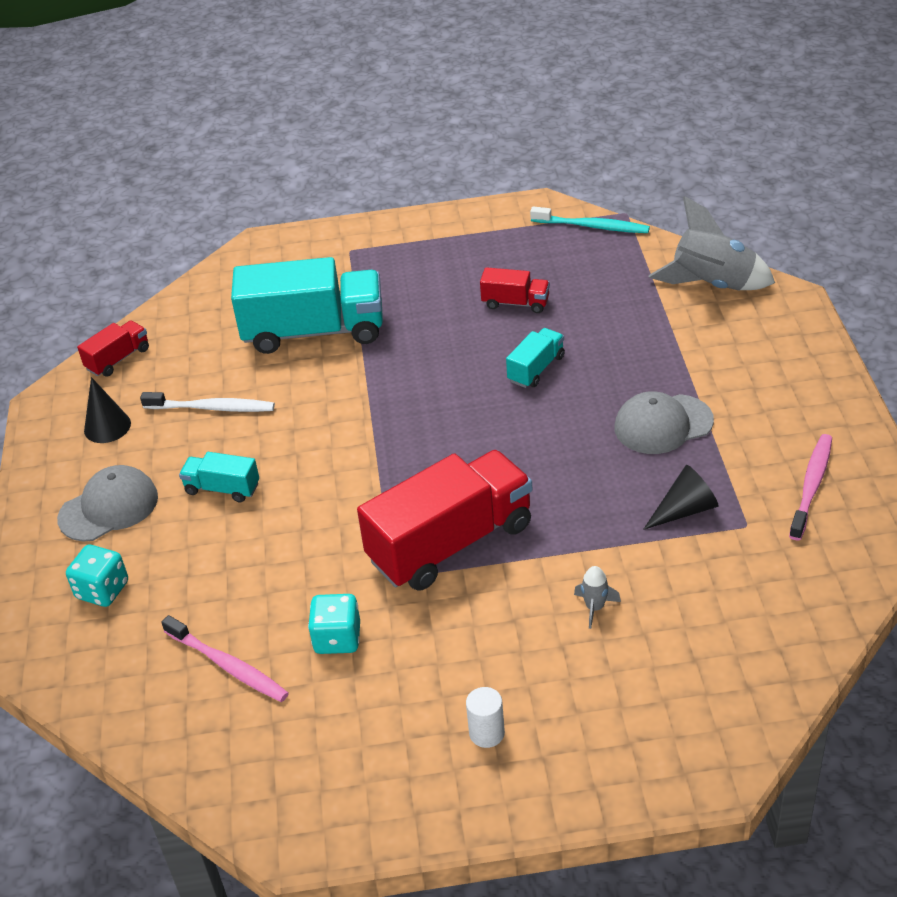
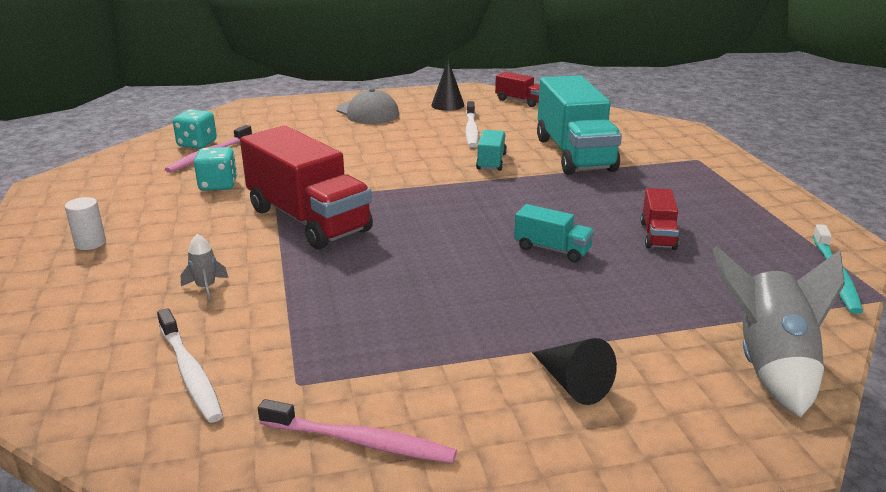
camera: 80 degrees right, 15 degrees down
(102, 590) = (291, 118): turquoise dice -> turquoise dice (197, 144)
(222, 488) = (383, 140): turquoise truck -> turquoise truck (491, 162)
(663, 424) = (473, 325): grey cap -> none
(684, 510) = (330, 339): black cone -> black cone (572, 383)
(736, 595) = (190, 372): none -> white toothbrush

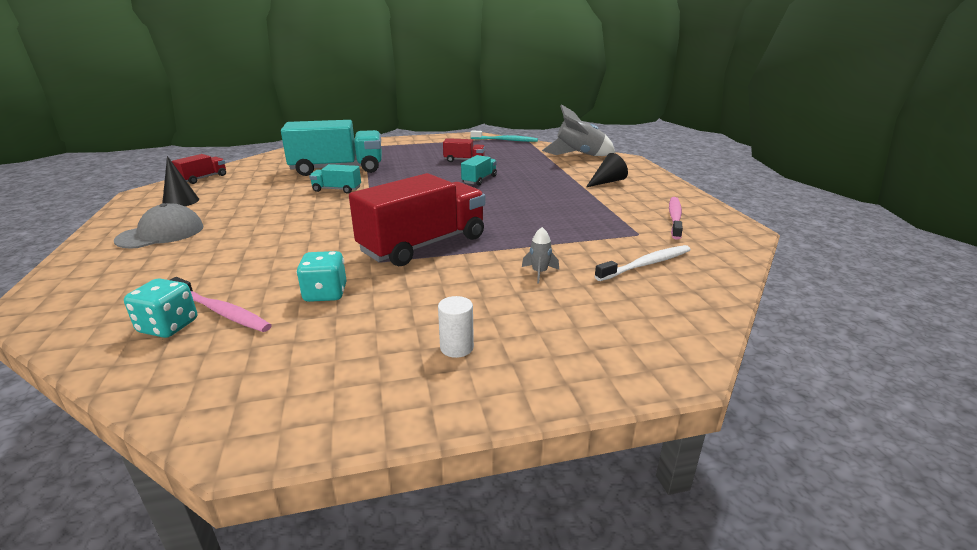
camera: 90 degrees left, 0 degrees up
(471, 130) = (260, 194): white toothbrush -> none

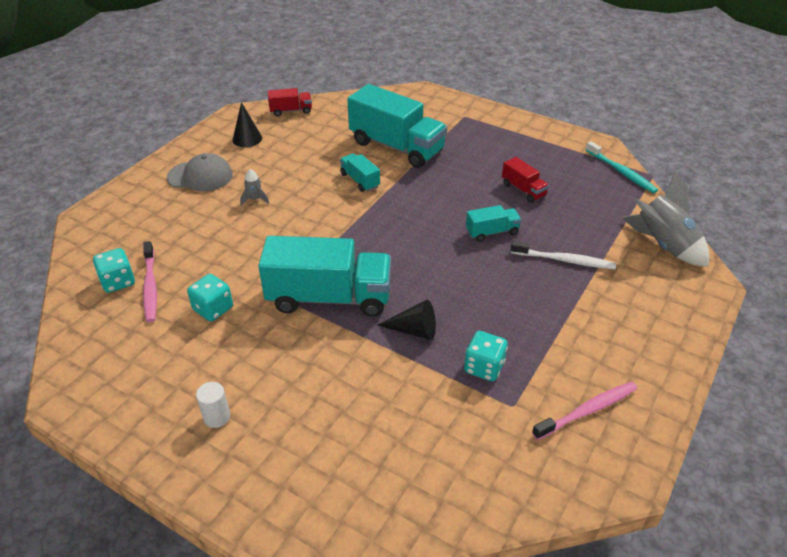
camera: 45 degrees right, 15 degrees up
(424, 245) = (329, 297): red truck -> turquoise truck
(539, 273) = (361, 389): grey rocket -> grey rocket (255, 199)
(591, 228) = (484, 367): none -> turquoise dice
(607, 182) = (615, 311): black cone -> black cone (414, 330)
(646, 264) = (454, 444): white toothbrush -> white toothbrush (564, 260)

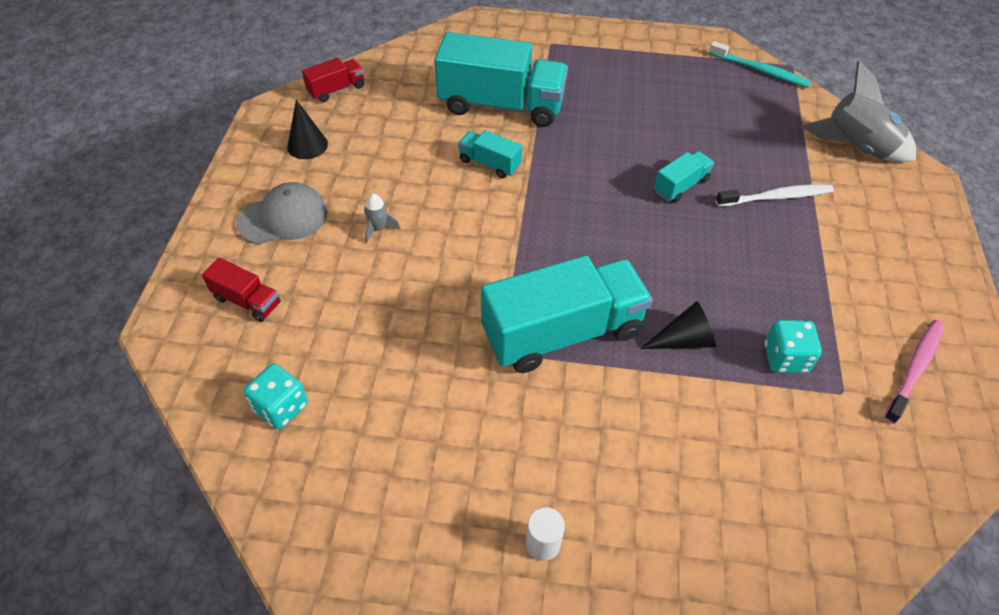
camera: 25 degrees left, 10 degrees up
(150, 286) = (330, 398): pink toothbrush -> none
(213, 309) = (434, 399): turquoise dice -> none
(523, 190) = (677, 122): red truck -> red truck (247, 301)

